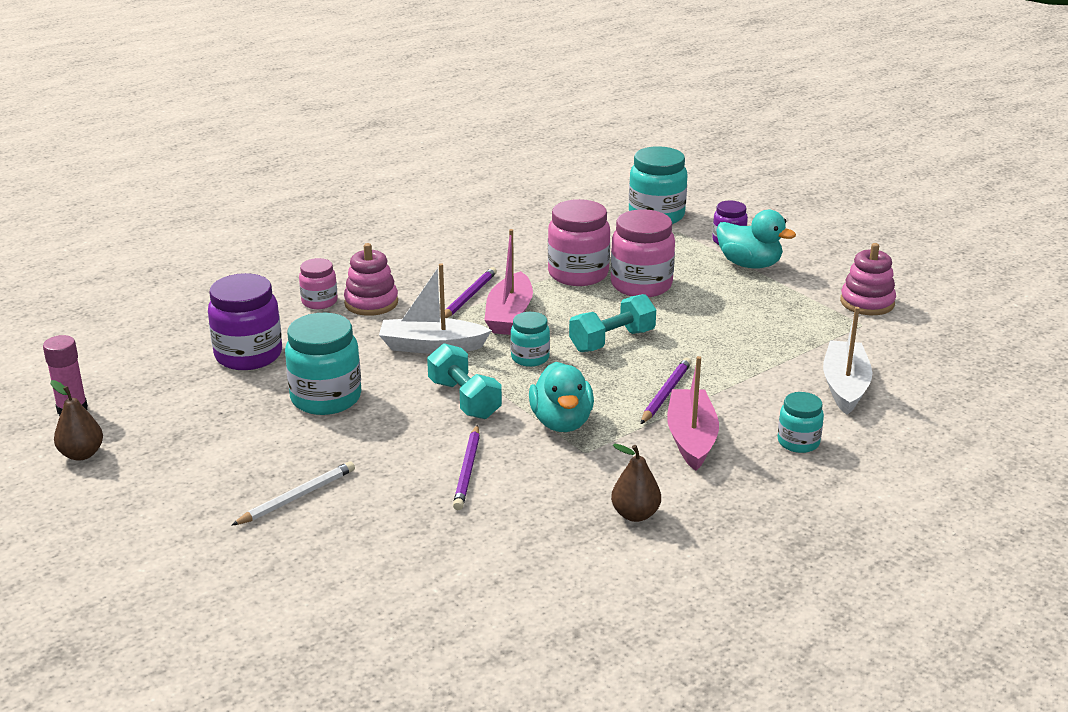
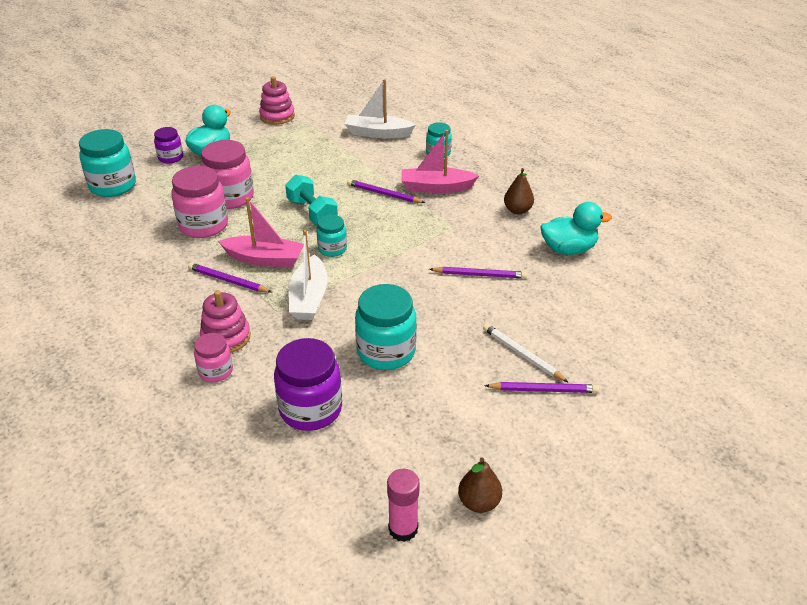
camera: 90 degrees left, 10 degrees up
(229, 509) = (543, 390): none -> purple pencil
(464, 399) = (389, 278): turquoise dumbbell -> none
(561, 422) = (419, 235): turquoise duck -> turquoise duck (568, 249)

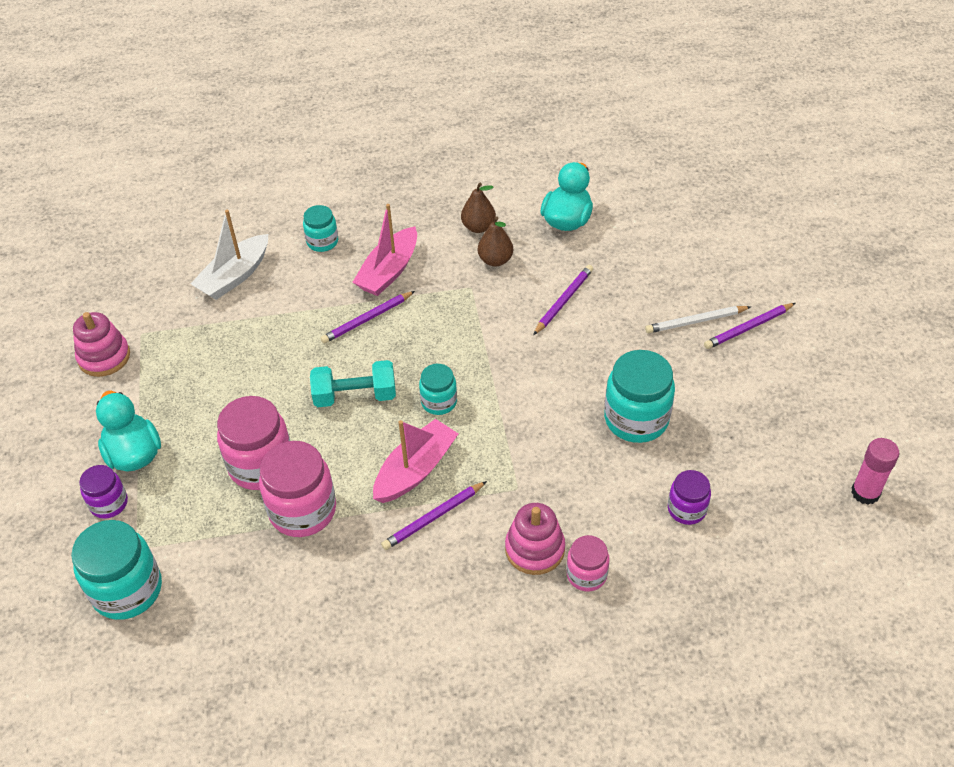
camera: 60 degrees left, 10 degrees up
(309, 298) = (512, 452): white boat -> none
(310, 409) = (686, 509): purple jar -> purple jar, size x0.57
(479, 502) = (858, 429): brown pear -> brown pear (495, 260)
(543, 390) = (748, 328): purple pencil -> purple pencil turned 150 degrees counterclockwise

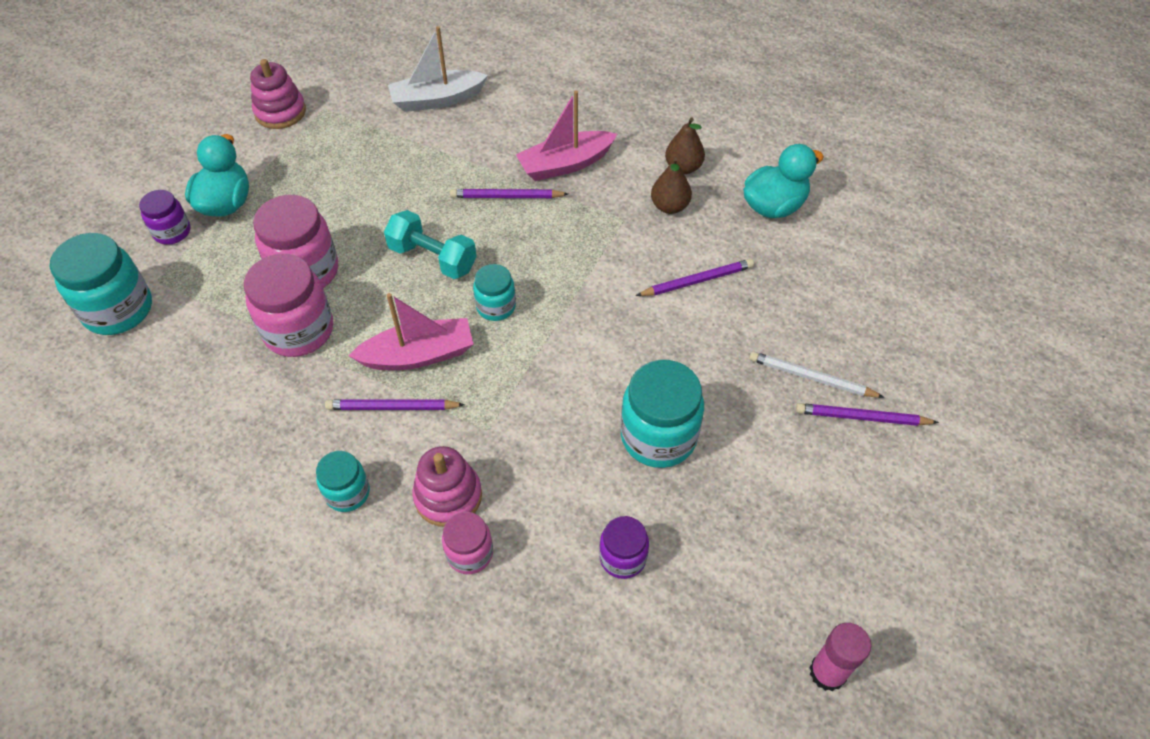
camera: 35 degrees right, 5 degrees up
(322, 242) = (534, 108): turquoise jar -> turquoise jar (347, 493)

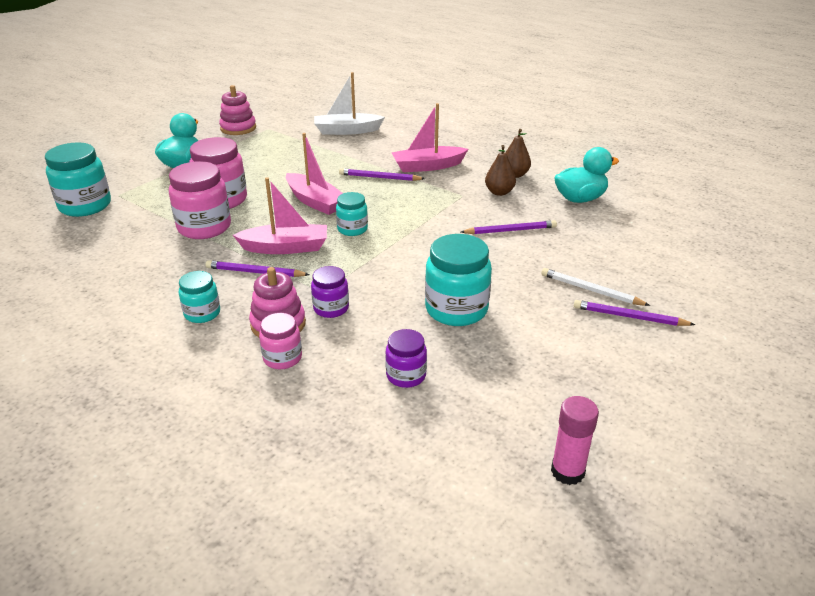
camera: 10 degrees right, 20 degrees down
(172, 232) = (140, 174): purple jar -> purple jar (331, 308)
(432, 258) = (315, 202): turquoise dumbbell -> pink boat

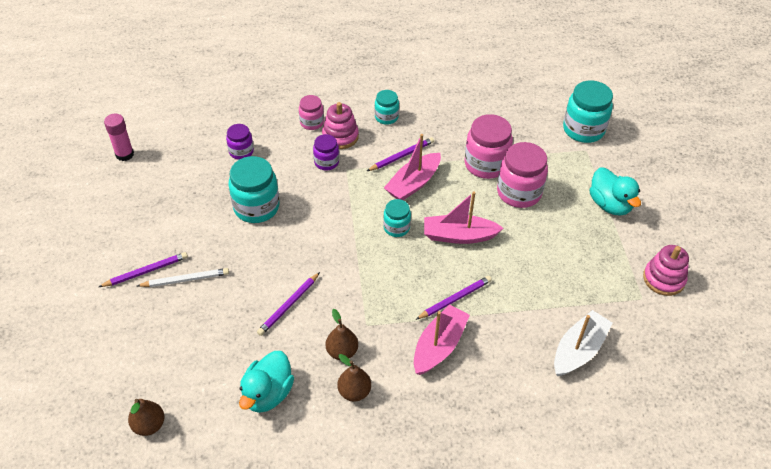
camera: 135 degrees right, 15 degrees up
(691, 223) = (149, 425): none -> brown pear

